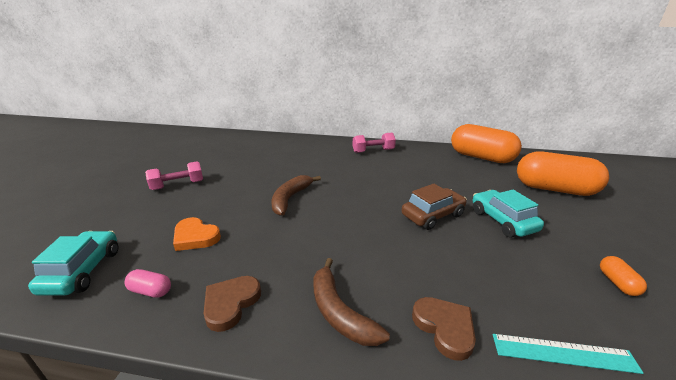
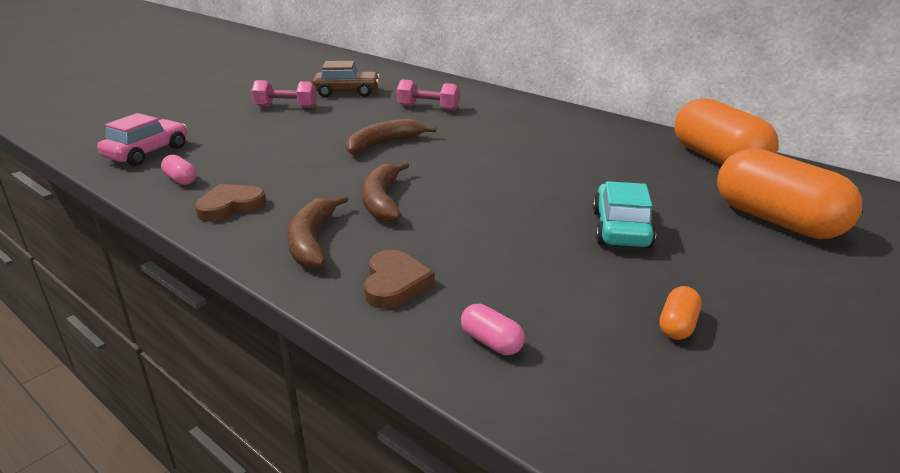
camera: 30 degrees right, 0 degrees up
(82, 271) = (147, 153): turquoise car -> pink car
(195, 237) = (255, 152): orange heart -> none
(346, 250) = (382, 200): none -> brown banana
(373, 151) = (556, 119): pink dumbbell -> pink dumbbell (428, 108)
(432, 215) = (531, 199): brown car -> brown car (347, 92)
(563, 353) = (491, 342): turquoise ruler -> pink capsule

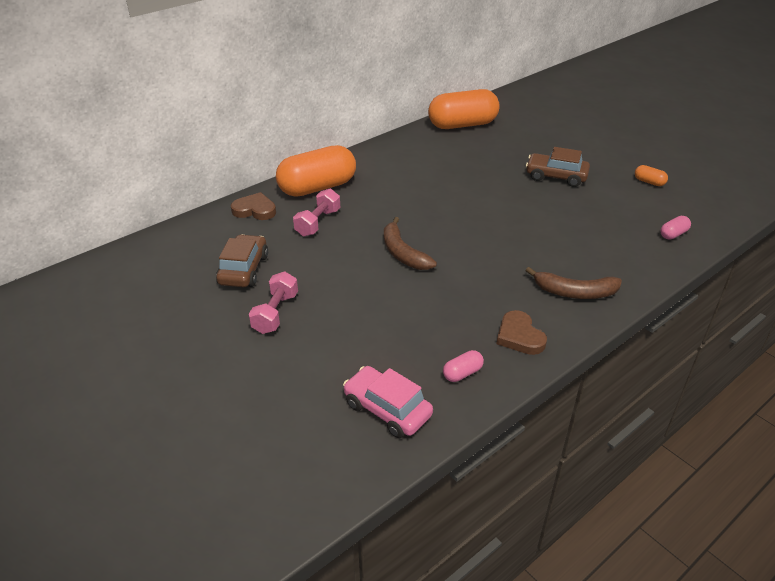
camera: 80 degrees left, 10 degrees up
(382, 200) = (513, 259): brown banana -> none
(395, 283) = (624, 260): brown heart -> brown heart (255, 210)
(620, 229) = (556, 176): turquoise car -> brown car
(776, 220) = (546, 131): orange capsule -> orange capsule (317, 187)

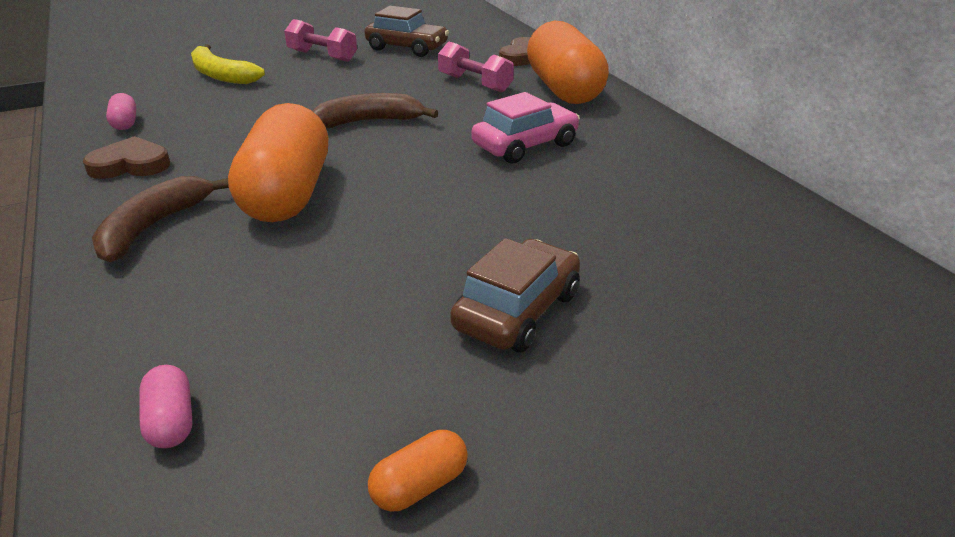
camera: 105 degrees right, 5 degrees down
(341, 360) = (221, 75): none -> yellow banana
(387, 409) = (133, 86): pink car -> pink car (525, 145)
(462, 125) = (792, 238): orange capsule -> orange capsule (287, 194)

